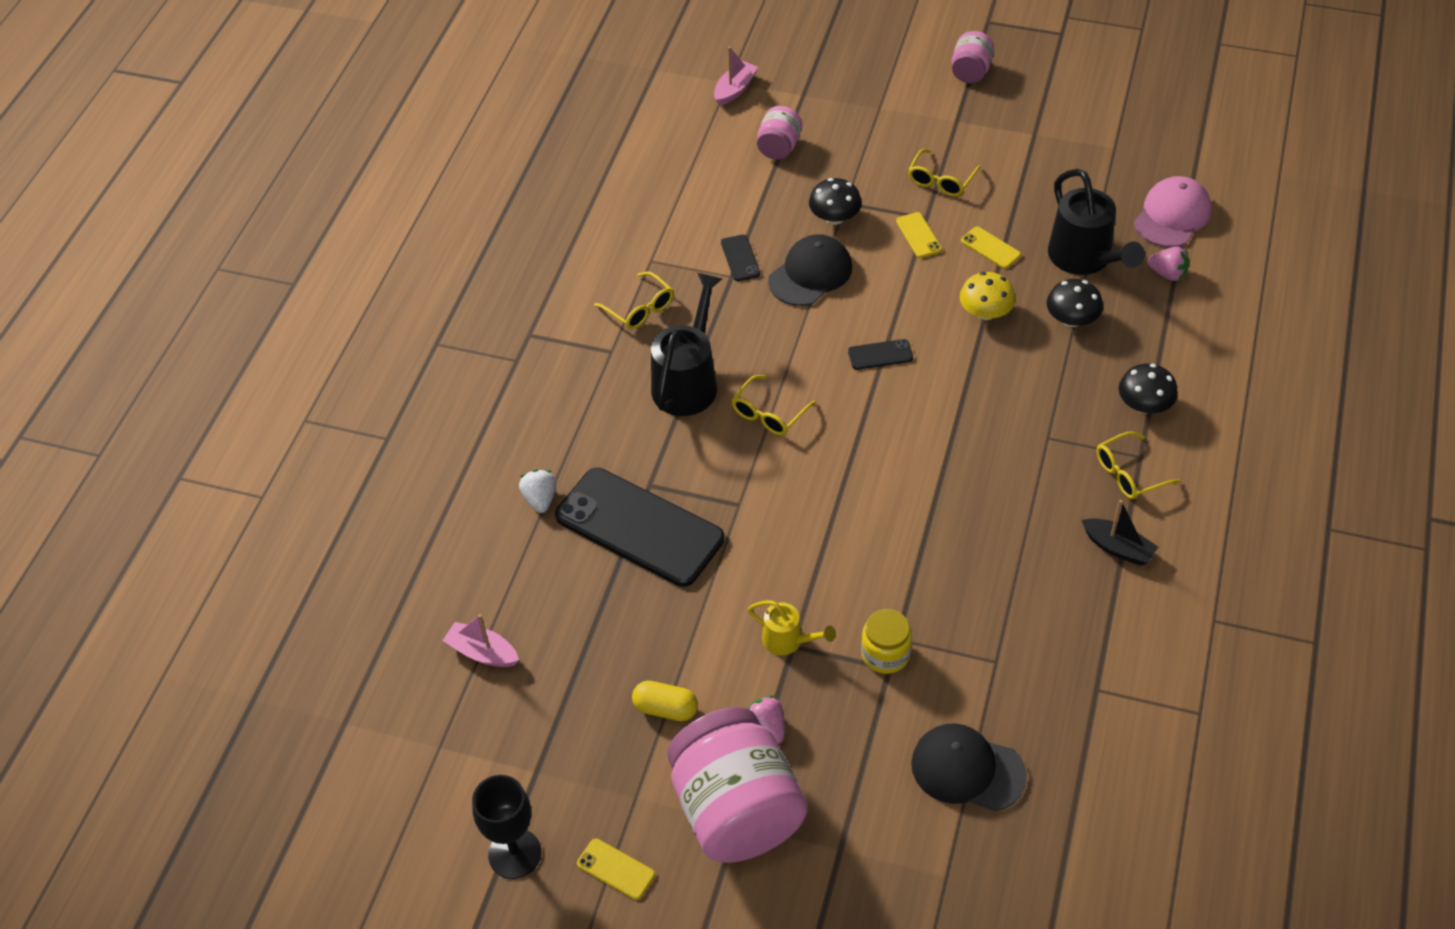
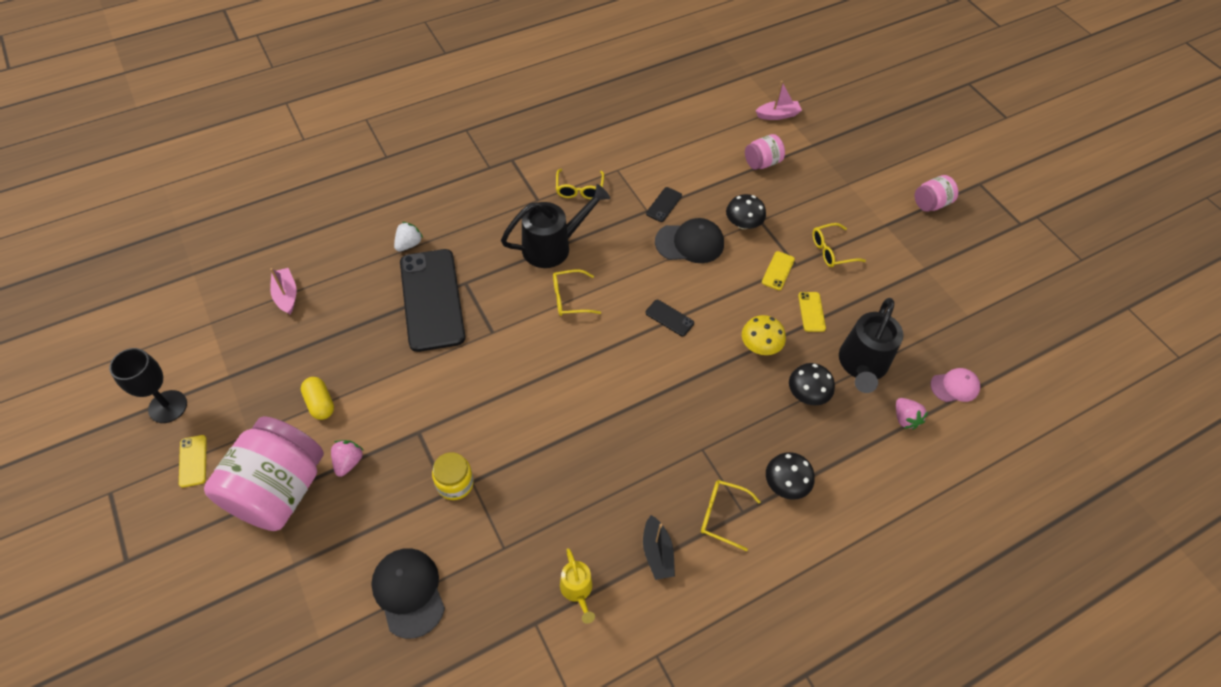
camera: 40 degrees right, 5 degrees up
(788, 641) = (419, 427): yellow watering can -> yellow watering can (577, 591)
(1172, 216) = (954, 386): pink cap -> pink cap, size x0.64

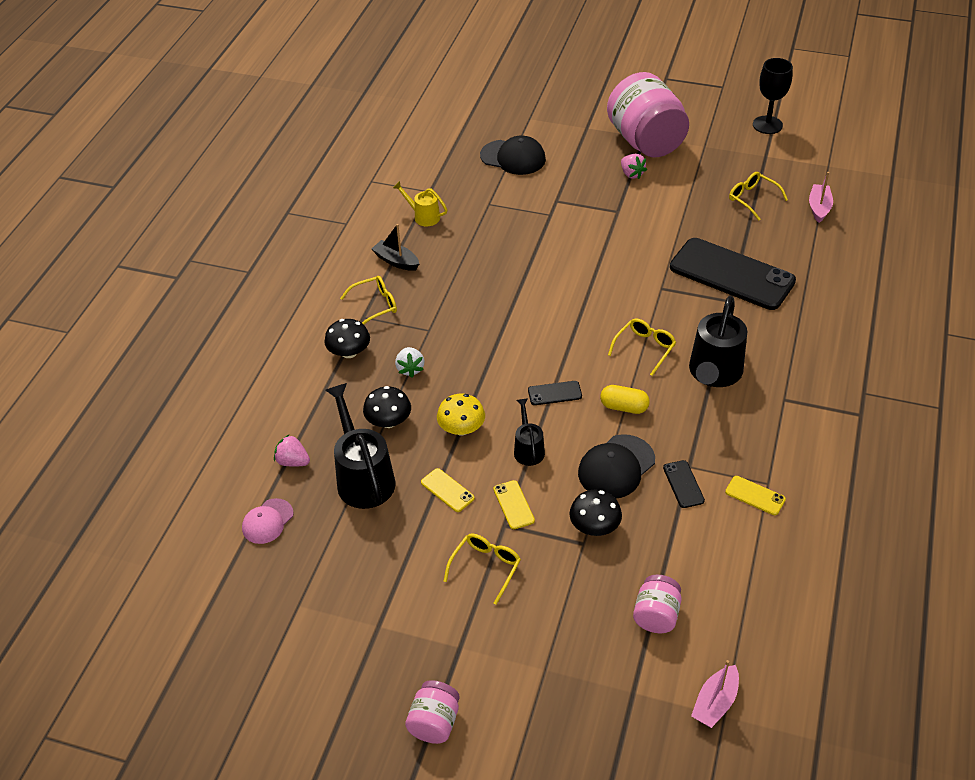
camera: 140 degrees right, 10 degrees down
(193, 461) = (709, 120): yellow phone -> yellow phone (755, 496)
(286, 295) = (819, 208): pink boat -> pink boat turned 105 degrees counterclockwise
(320, 403) = (694, 182): yellow capsule -> yellow capsule (624, 407)
(409, 244) = (809, 292): white strawberry -> white strawberry (410, 369)
(455, 483) = (558, 207): yellow jar -> none
(579, 189) = (768, 436): yellow glasses -> yellow glasses (752, 199)
(730, 296) = (528, 449): none -> black watering can

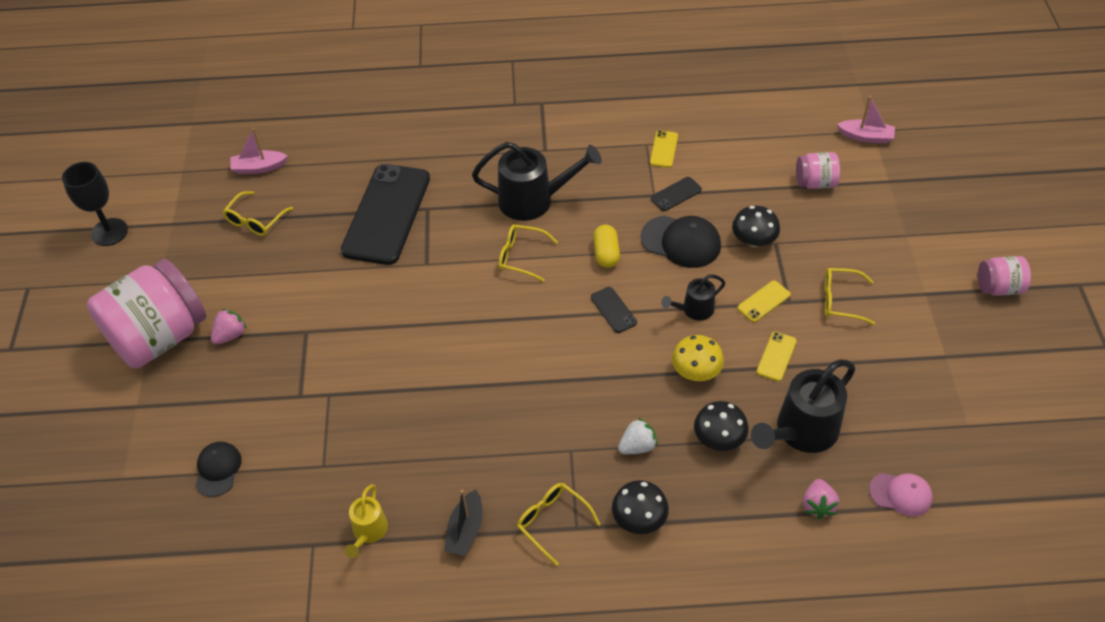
camera: 110 degrees left, 5 degrees up
(513, 157) = (218, 469): black cap -> black cap, size x0.64

